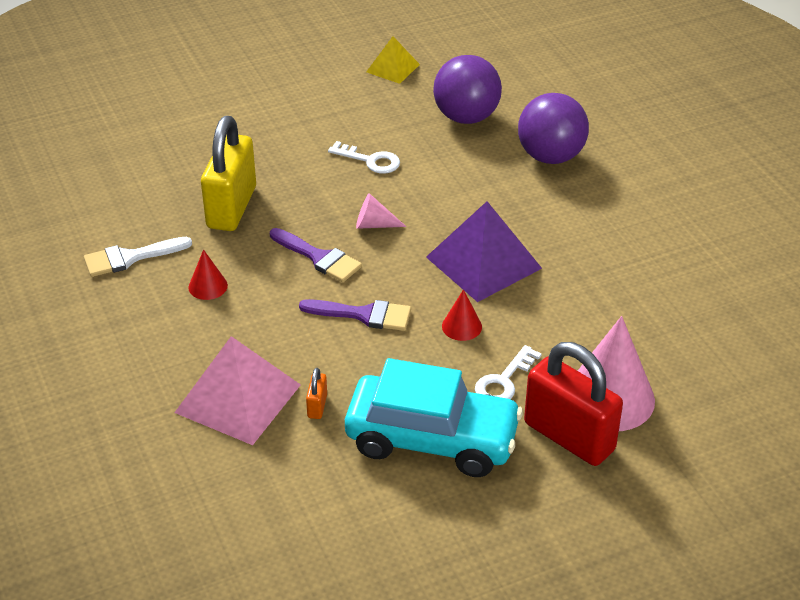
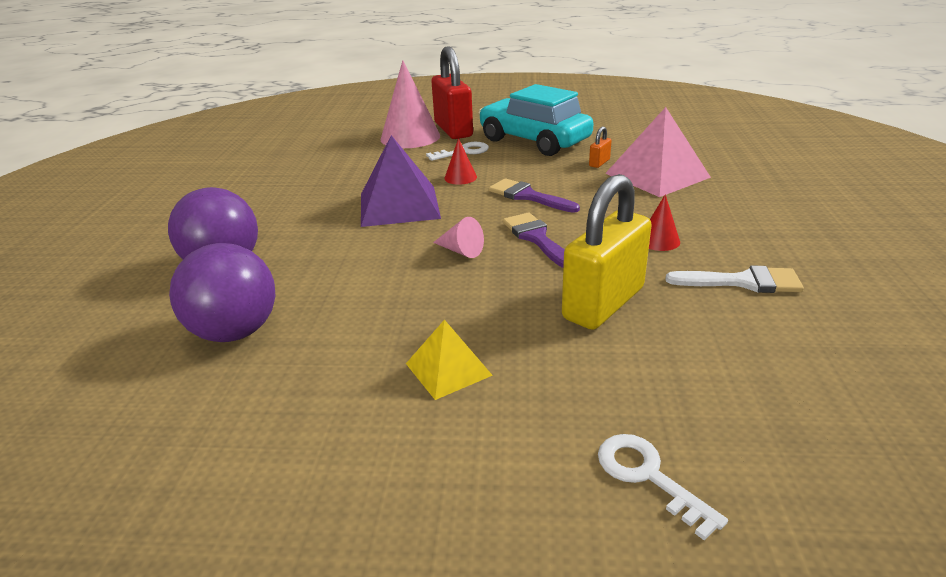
camera: 150 degrees left, 10 degrees down
(370, 160) = (402, 312): white key -> white key (648, 476)
(393, 68) = (215, 450): yellow pyramid -> yellow pyramid (448, 369)

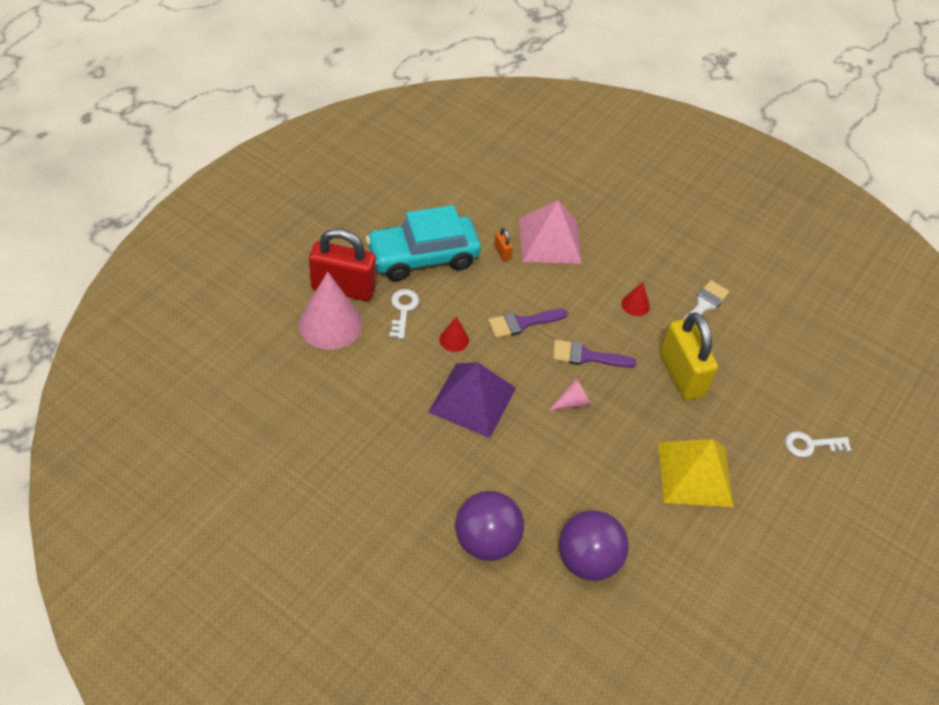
camera: 65 degrees left, 20 degrees up
(448, 369) = (695, 474): yellow pyramid -> yellow pyramid, size x1.78

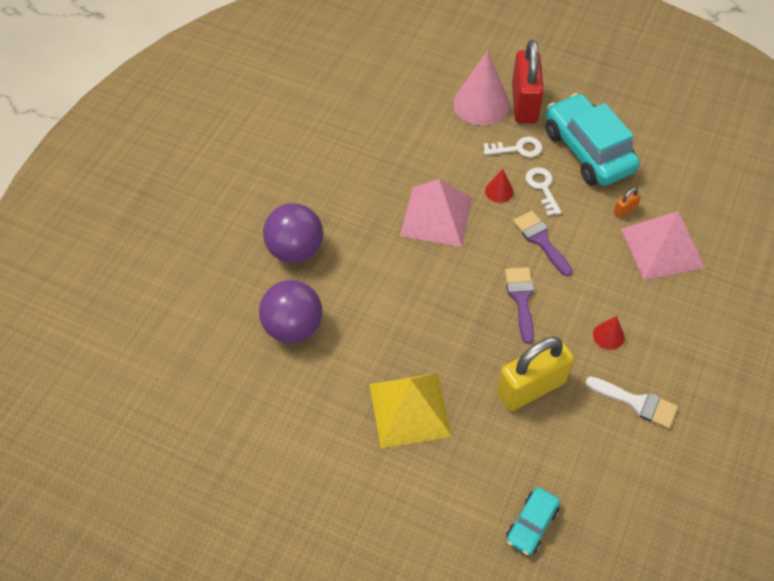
camera: 85 degrees right, 5 degrees up
(472, 400) = (436, 216): purple pyramid -> pink pyramid
(572, 402) = (461, 294): pink cone -> none
(809, 409) = (531, 524): none -> turquoise car
(810, 445) = (481, 526): white key -> white key (542, 188)

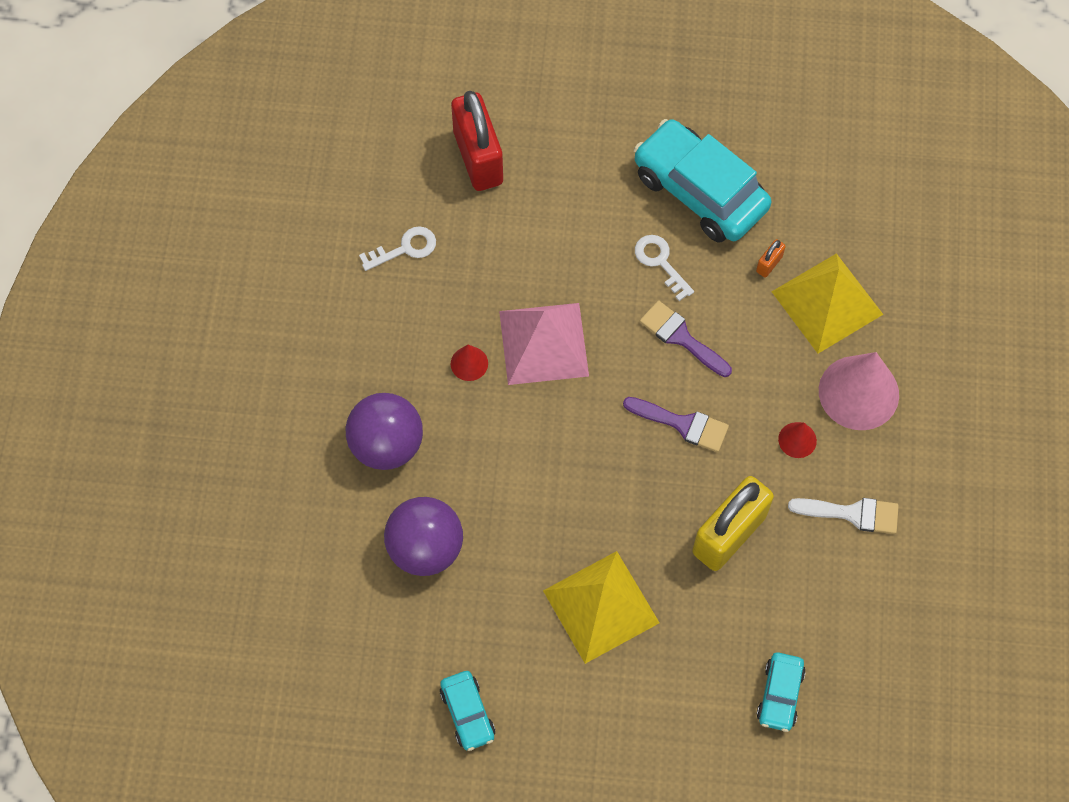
camera: 20 degrees left, 10 degrees up
(274, 456) = (467, 713): none -> turquoise car
(481, 104) = (544, 160): pink cone -> pink cone (858, 392)
(499, 191) = (608, 284): red cone -> red cone (469, 363)
(518, 149) = (612, 214): white key -> white key (405, 248)
(521, 299) = (682, 424): purple brush -> purple brush turned 135 degrees clockwise
(524, 103) = (599, 143): red padlock -> red padlock (478, 158)
(662, 247) = (827, 302): pink pyramid -> yellow pyramid

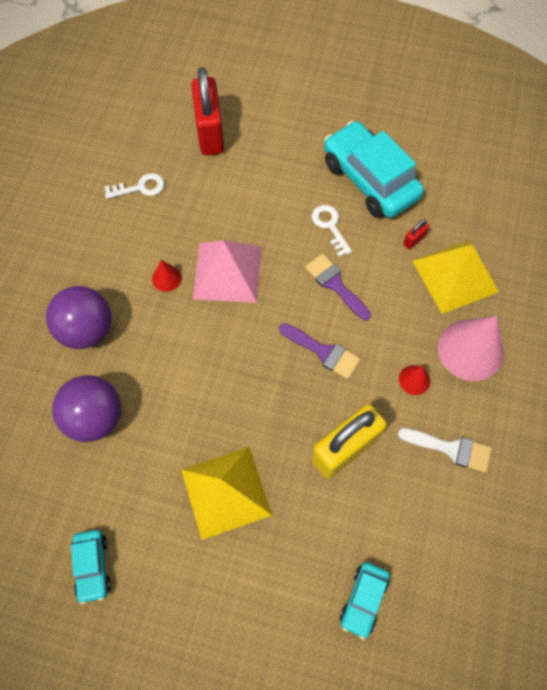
camera: 10 degrees right, 0 degrees up
(769, 264) = (414, 240): orange padlock -> red padlock

